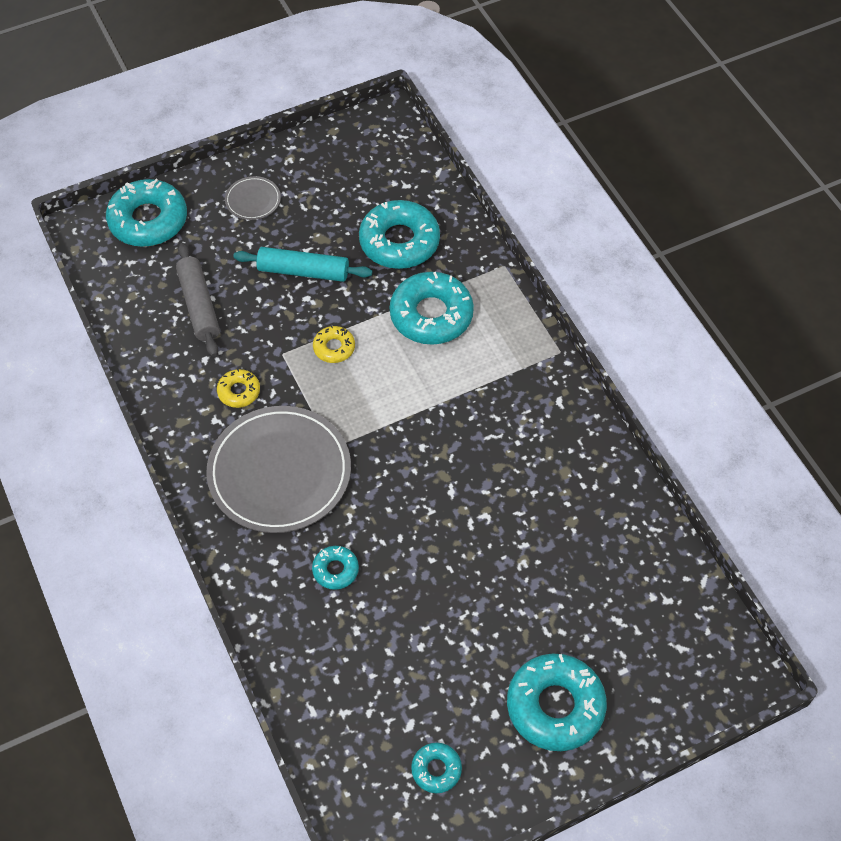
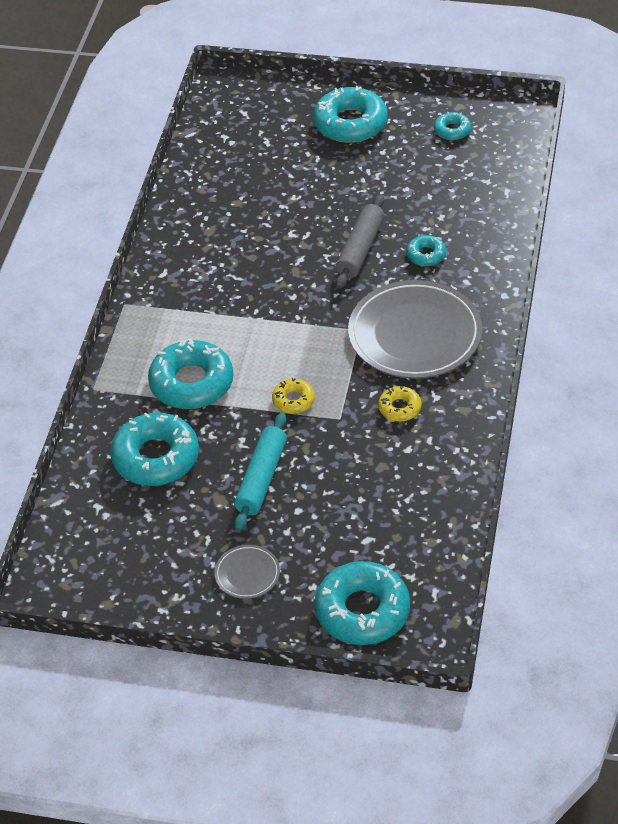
camera: 140 degrees left, 10 degrees down
(199, 305) = (377, 498): grey rolling pin -> grey rolling pin (360, 249)
(303, 271) = (261, 478): turquoise rolling pin -> turquoise rolling pin turned 60 degrees clockwise

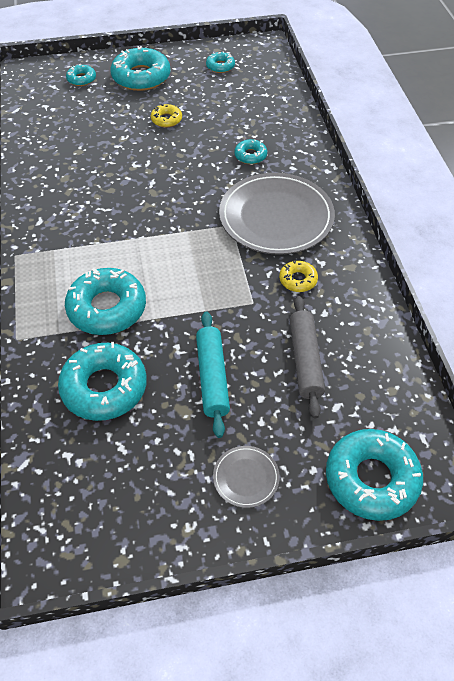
camera: 25 degrees left, 5 degrees up
(280, 111) = (81, 79): none -> turquoise donut
(293, 400) = (205, 298): yellow donut -> yellow donut (166, 119)
(360, 249) = (197, 163): grey rolling pin -> grey rolling pin (305, 360)

